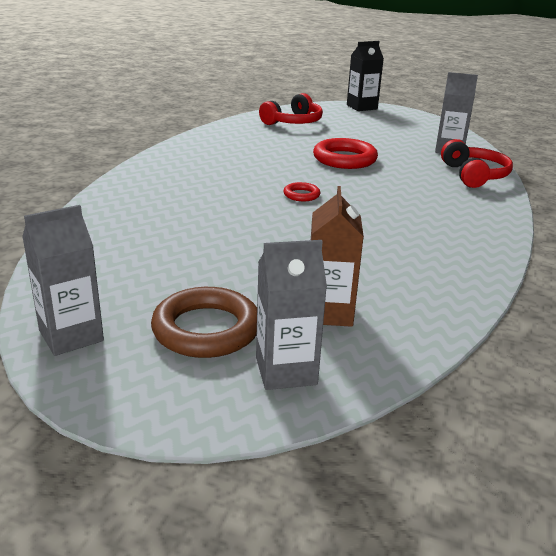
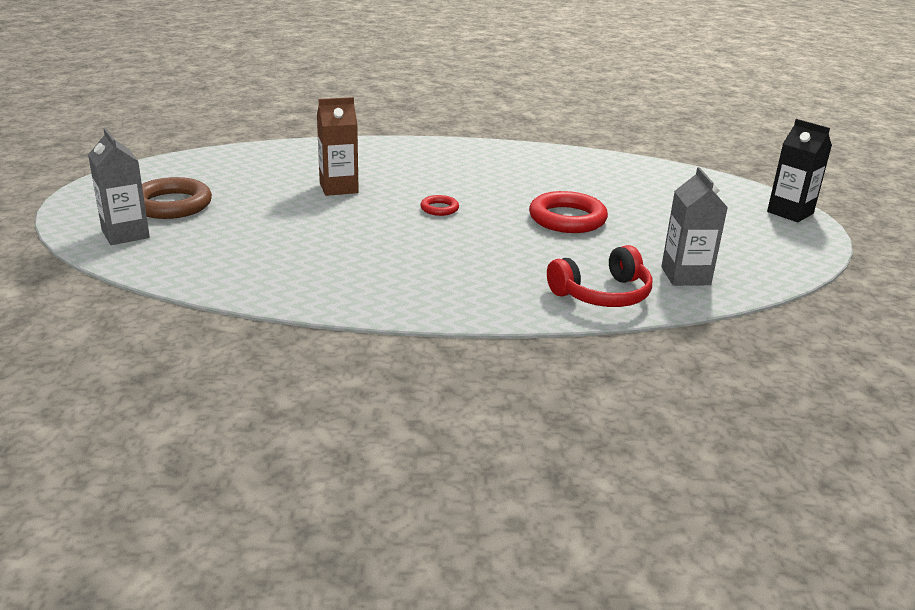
camera: 70 degrees right, 0 degrees up
(71, 336) = (152, 172): grey carton -> none
(293, 122) = (660, 183): red headphones -> none
(329, 312) = (211, 240): brown carton -> brown carton (338, 188)

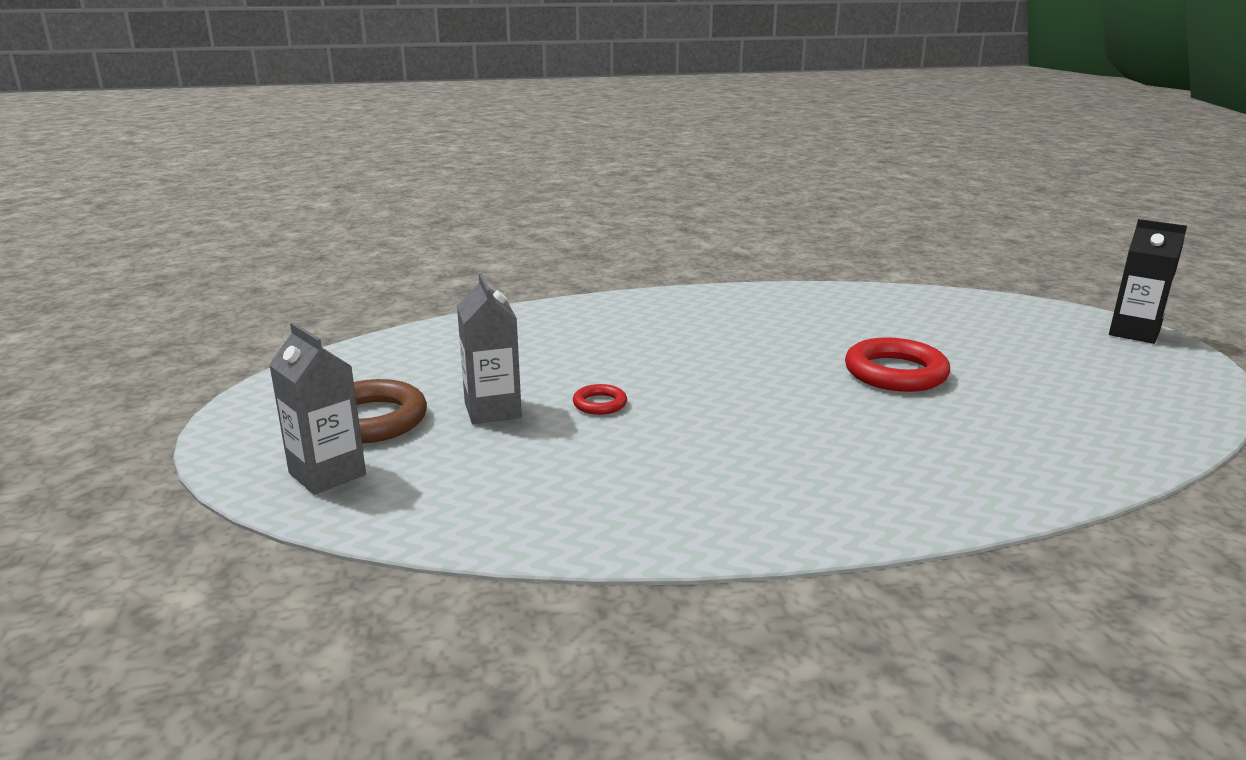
camera: 10 degrees left, 5 degrees down
(338, 188) = (582, 368): brown carton -> none
(439, 208) = (730, 380): red ring -> red ring (600, 404)
(602, 294) = (1027, 471): red headphones -> none
(685, 276) = (1100, 430): grey carton -> grey carton (492, 410)

